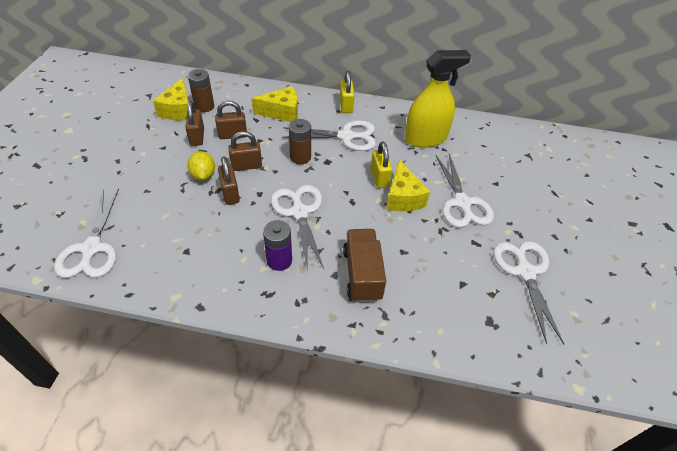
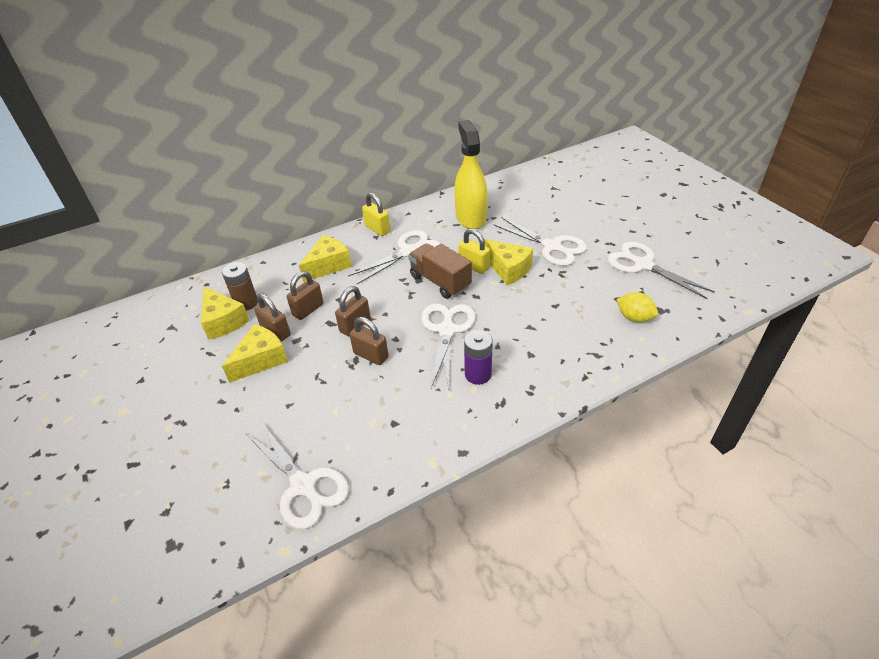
camera: 35 degrees left, 5 degrees down
(167, 150) = (261, 360): none -> yellow cheese
(203, 175) = (326, 357): yellow lemon -> yellow lemon (634, 317)
(299, 212) = (447, 330): white scissors -> white scissors turned 60 degrees clockwise
(300, 157) = (392, 290): brown battery -> none
(362, 274) = (548, 340): brown truck -> brown truck (440, 282)
(425, 138) = (470, 217): yellow spray bottle -> yellow spray bottle turned 45 degrees counterclockwise

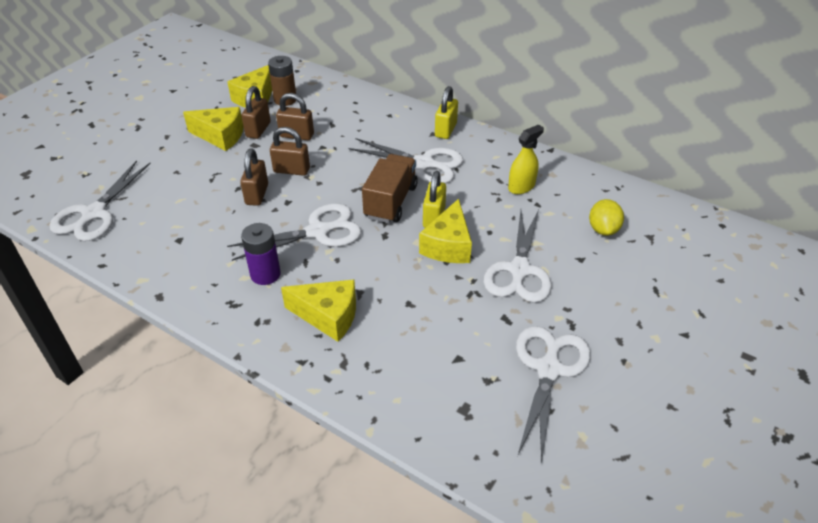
camera: 60 degrees right, 0 degrees up
(328, 265) = (366, 122): yellow cheese -> yellow cheese (328, 316)
(470, 217) = (521, 186): yellow spray bottle -> yellow spray bottle, size x0.55
(634, 317) = (431, 384): yellow lemon -> yellow lemon (603, 229)

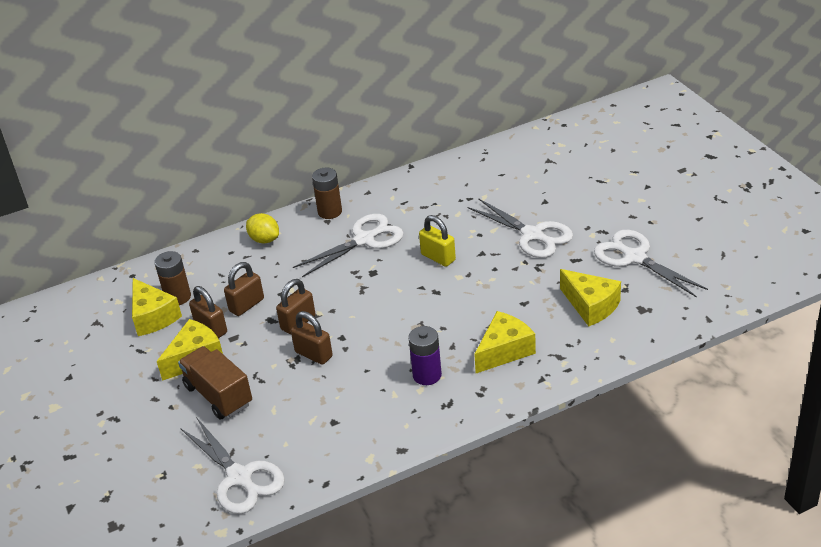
camera: 55 degrees left, 5 degrees down
(318, 231) = (399, 329): white scissors -> none
(390, 202) = (397, 275): brown truck -> brown truck (218, 395)
(445, 130) = (330, 212): yellow padlock -> brown battery
(448, 245) = (477, 261): yellow cheese -> yellow cheese (591, 306)
(521, 186) = (442, 198): yellow spray bottle -> none
(603, 229) = (524, 178): yellow lemon -> yellow lemon (264, 239)

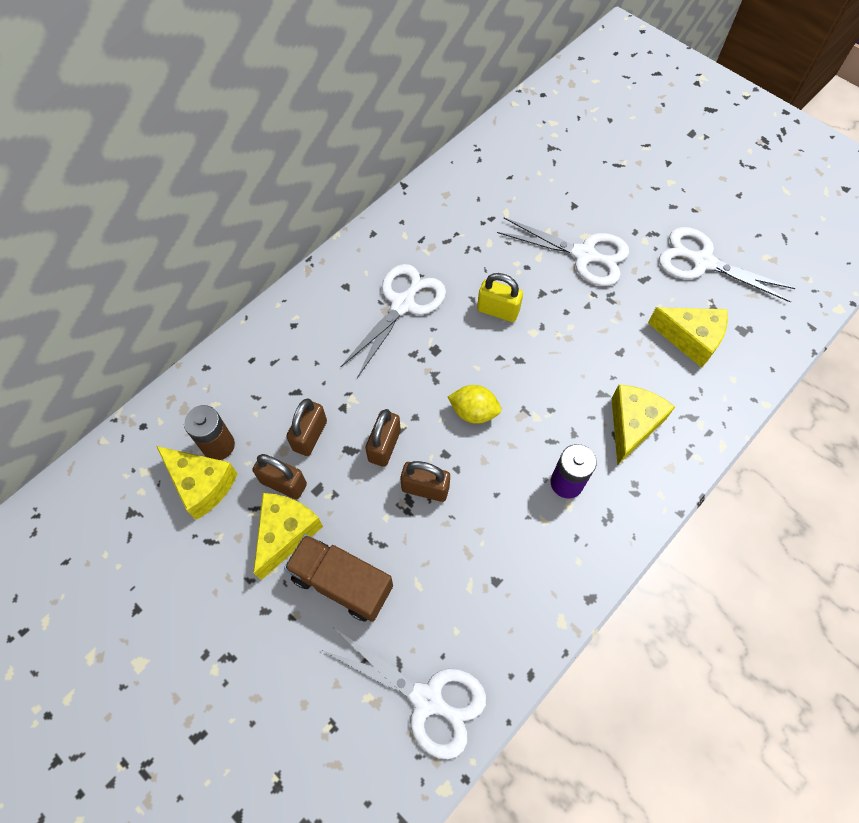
camera: 25 degrees left, 25 degrees up
(264, 239) = (284, 331): yellow lemon -> yellow lemon (473, 412)
(330, 212) = (342, 272): brown battery -> none

